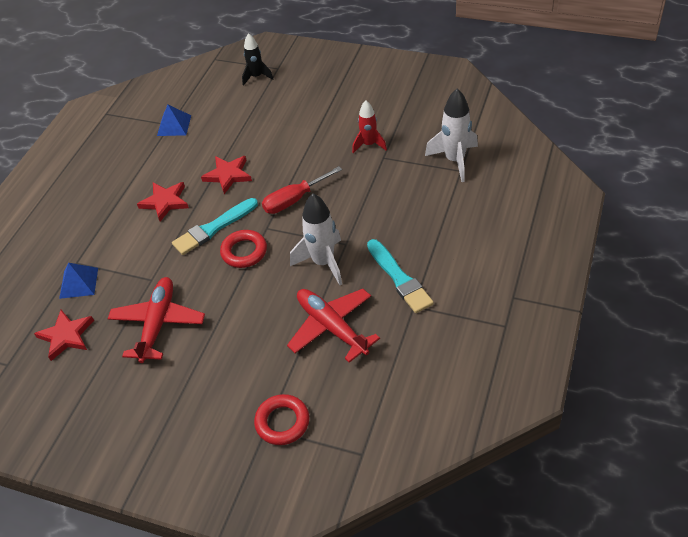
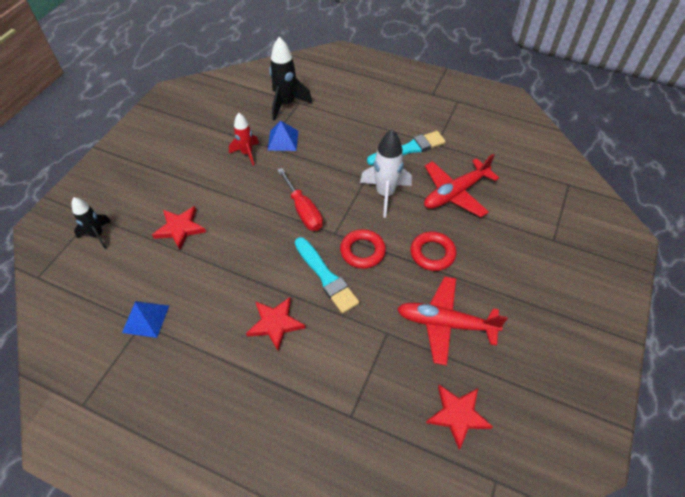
camera: 90 degrees left, 5 degrees up
(79, 283) = (382, 409): blue pyramid -> blue pyramid (283, 140)
(228, 175) = (251, 264): red star -> red star (180, 228)
(282, 422) = (547, 229): red ring -> red ring (432, 253)
(454, 160) = (286, 104): white rocket -> black rocket

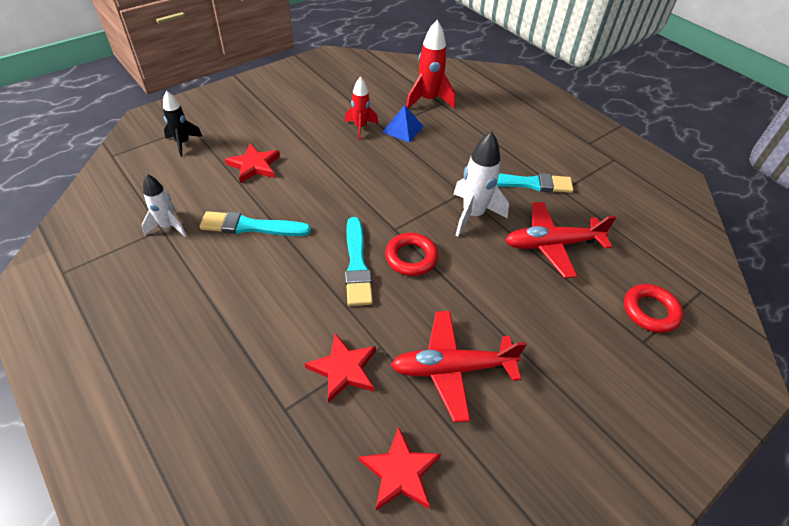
camera: 25 degrees right, 5 degrees down
(146, 319) = (168, 226): blue pyramid -> white rocket
(218, 284) = (251, 226): none -> turquoise brush
(275, 323) = (277, 284): red star -> red star (343, 369)
(286, 104) = (428, 100): black rocket -> red rocket
(303, 210) = (378, 196): red screwdriver -> none
(432, 253) = (485, 292): red ring -> red ring (650, 311)
(445, 323) = (452, 368): red plane -> red plane turned 45 degrees counterclockwise

